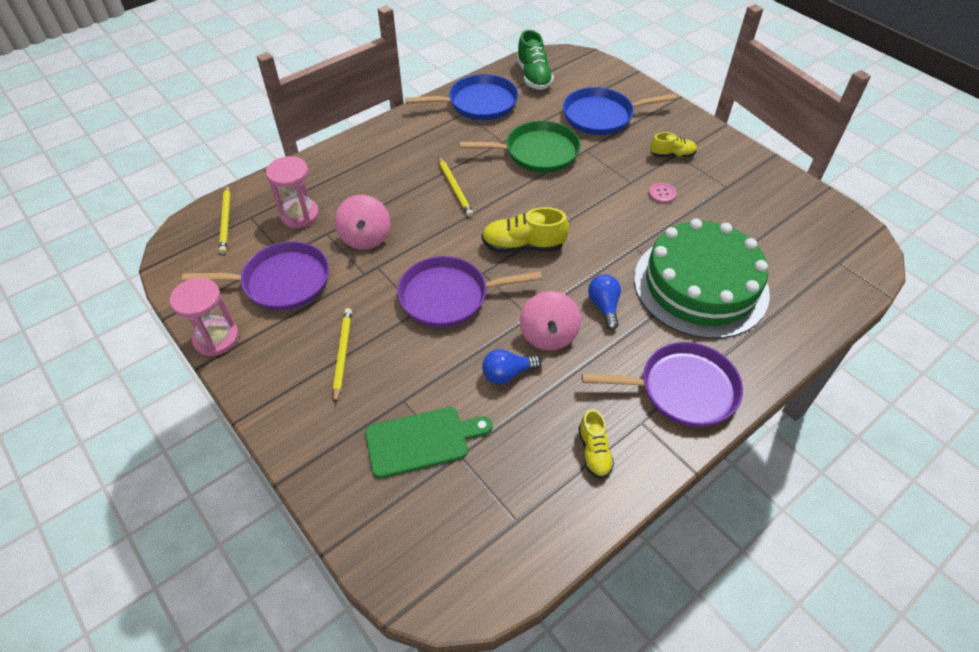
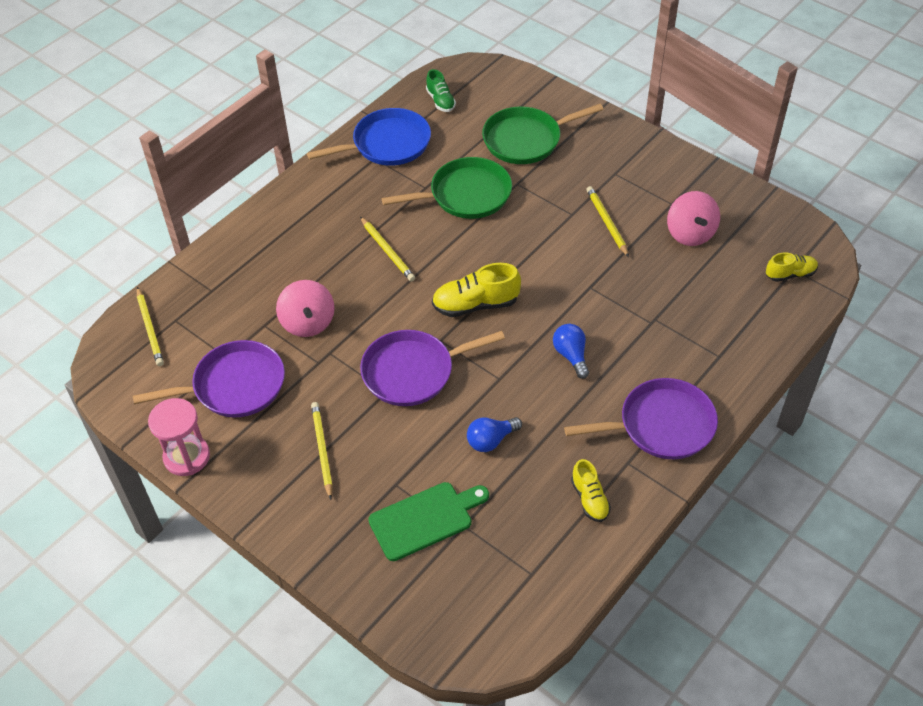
camera: 10 degrees left, 0 degrees up
(300, 215) = (228, 309): pink hourglass -> none
(533, 77) = (440, 101): green shoe -> green shoe, size x0.62
(548, 335) = (522, 394): pink spinning top -> pink spinning top (690, 233)
(601, 116) = (526, 140): blue pan -> green pan
(662, 194) = (607, 222): pink button -> yellow pencil
(672, 155) = (609, 175): yellow shoe -> yellow shoe (790, 274)
(700, 285) = (662, 317): green cake -> none

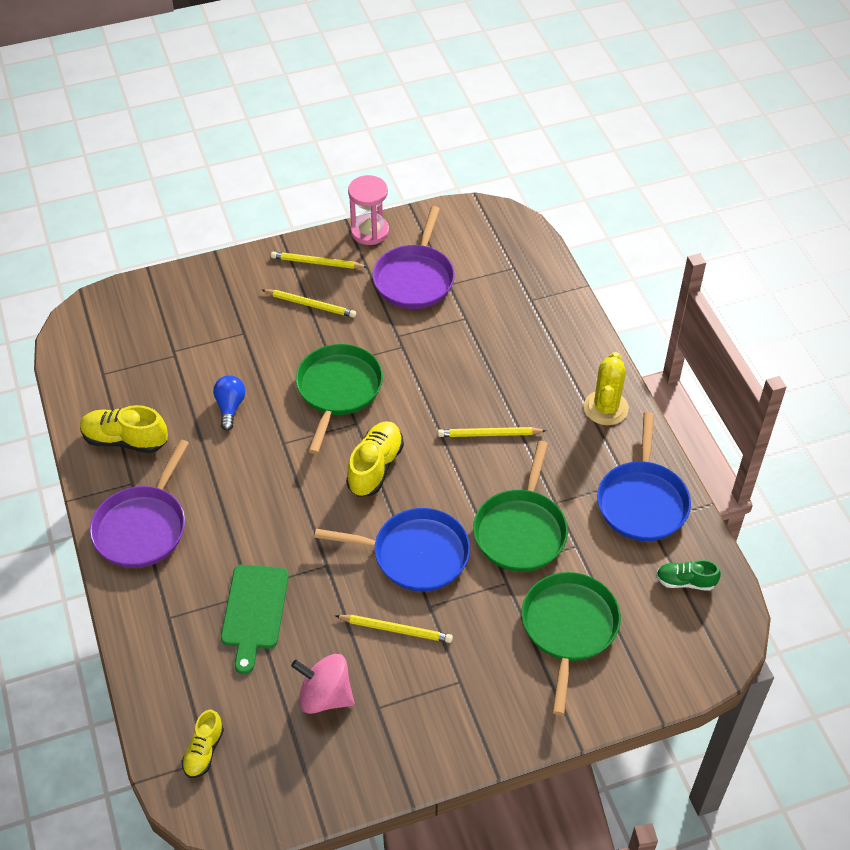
camera: 120 degrees right, 0 degrees up
(150, 328) = (515, 250): yellow pencil -> yellow pencil (317, 263)
(308, 323) = (445, 346): pink spinning top -> none
(309, 196) = (606, 408): none -> yellow cactus
(412, 372) = (338, 390): purple pan -> green pan
(425, 519) = (200, 336): green cutting board -> green cutting board (254, 611)
(536, 241) = (415, 554): none -> blue pan
(571, 355) = (264, 505): blue light bulb -> none
(589, 499) = (125, 440): yellow shoe -> yellow shoe, size x1.60

